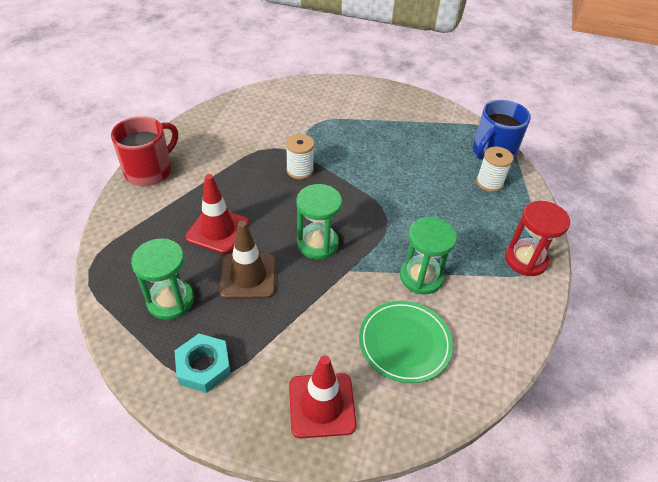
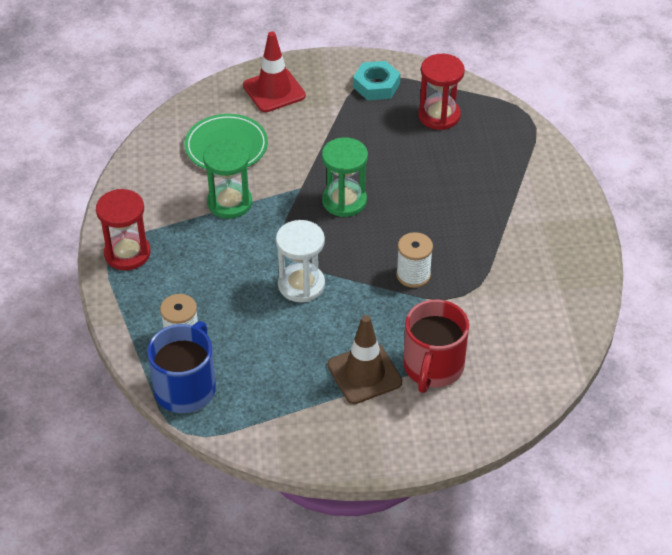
camera: 160 degrees right, 0 degrees up
(150, 170) = (573, 217): red mug -> red mug (433, 367)
(170, 301) = (439, 116): green hourglass -> red hourglass
(217, 230) = (449, 182): red traffic cone -> none
(248, 276) = (389, 153): brown traffic cone -> brown traffic cone (364, 374)
(387, 190) = (301, 285): none -> white hourglass

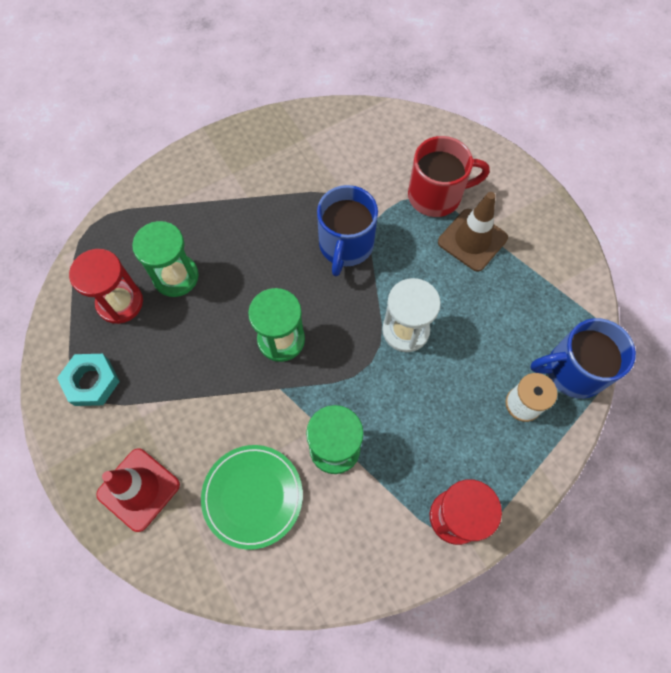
camera: 115 degrees left, 20 degrees up
(413, 275) = (345, 245): white spool -> blue mug
(445, 154) = (176, 276): none -> green hourglass

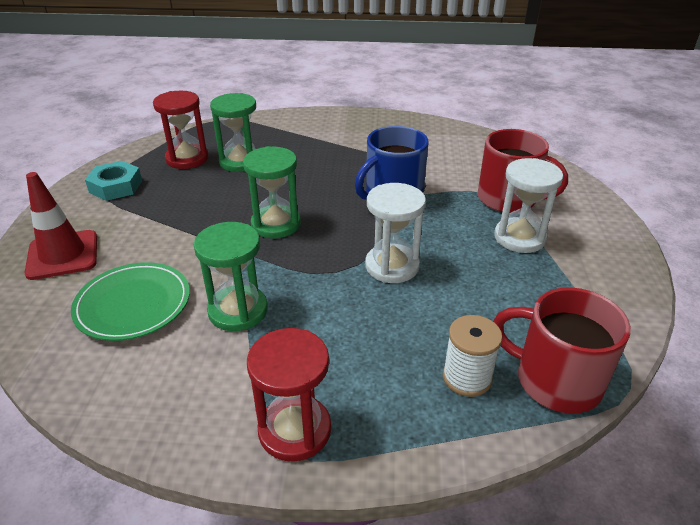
camera: 35 degrees right, 30 degrees down
(472, 240) = (519, 238): brown traffic cone -> white hourglass
(572, 370) = (555, 380): blue mug -> red mug

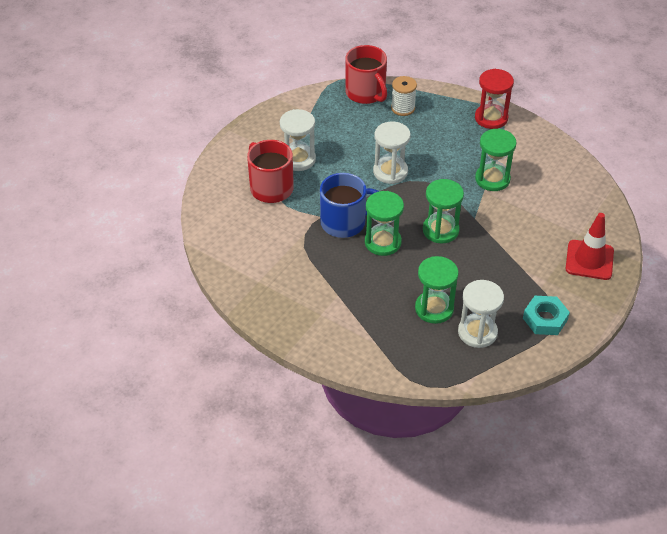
camera: 150 degrees left, 10 degrees up
(133, 304) = (549, 205): green plate -> none
(187, 159) = (477, 332): red hourglass -> white hourglass
(334, 193) = (383, 242): none -> green hourglass

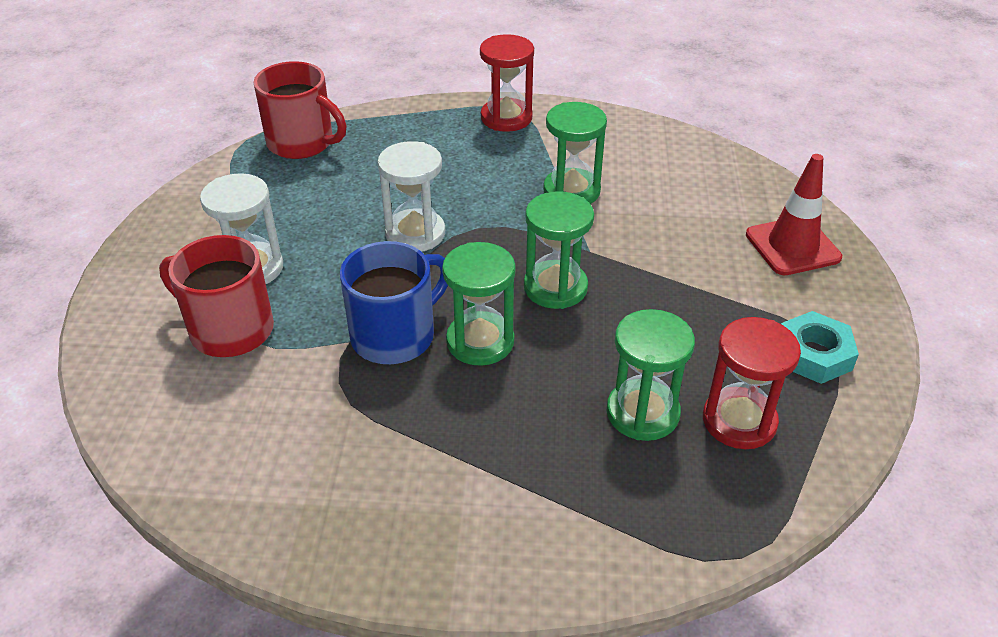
camera: 30 degrees left, 5 degrees down
(403, 108) = (372, 144): white spool -> none
(477, 332) = (739, 421): white hourglass -> red hourglass

